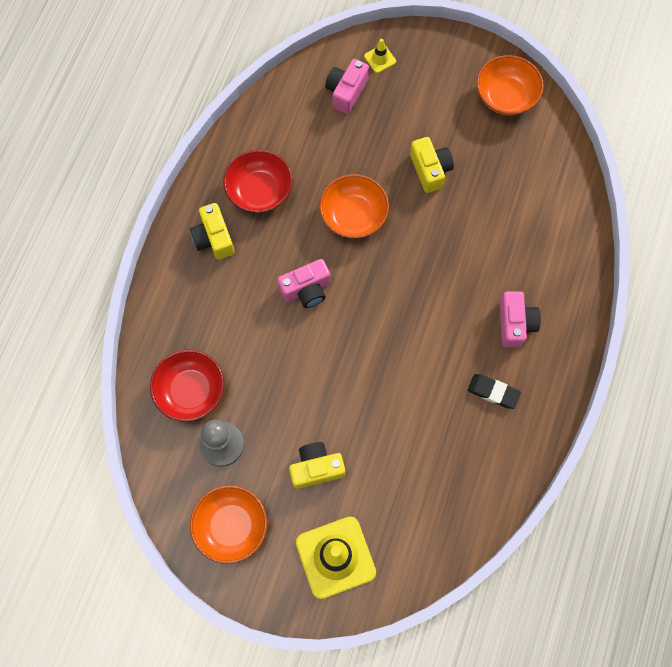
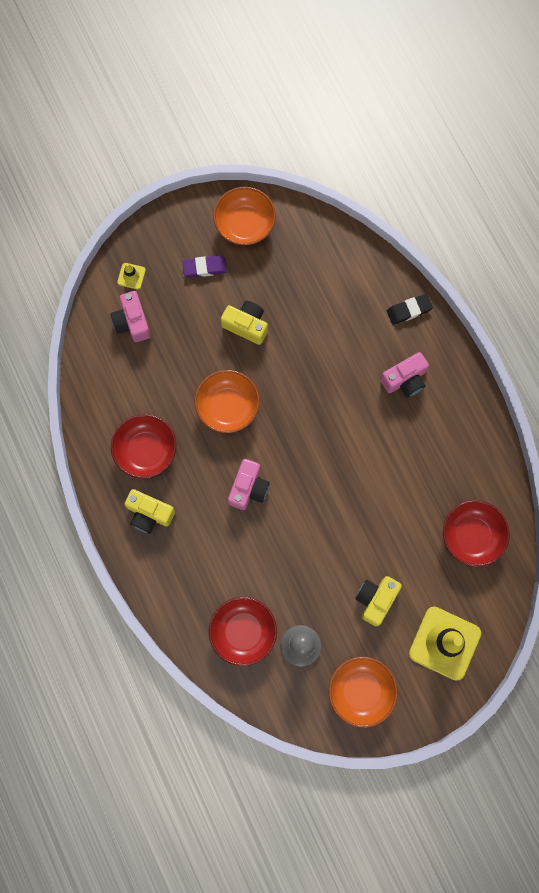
camera: 45 degrees left, 5 degrees up
(441, 100) = (204, 268): none -> purple eraser
(445, 495) = (471, 536): none -> red bowl
(493, 392) = (435, 439): black eraser -> black eraser (409, 310)
(515, 324) = (405, 380): pink camera -> pink camera turned 105 degrees clockwise

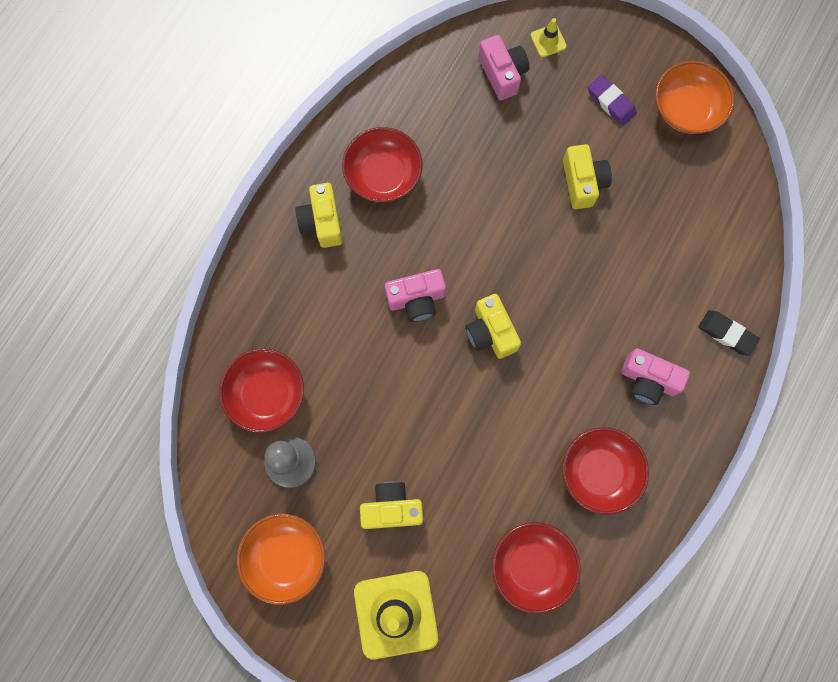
camera: 55 degrees right, 0 degrees up
(132, 322) = (502, 74): pink camera -> pink camera turned 120 degrees clockwise
(227, 406) = (485, 222): orange bowl -> none
(304, 456) = (491, 332): none -> yellow camera
(441, 452) = (599, 472): none -> red bowl

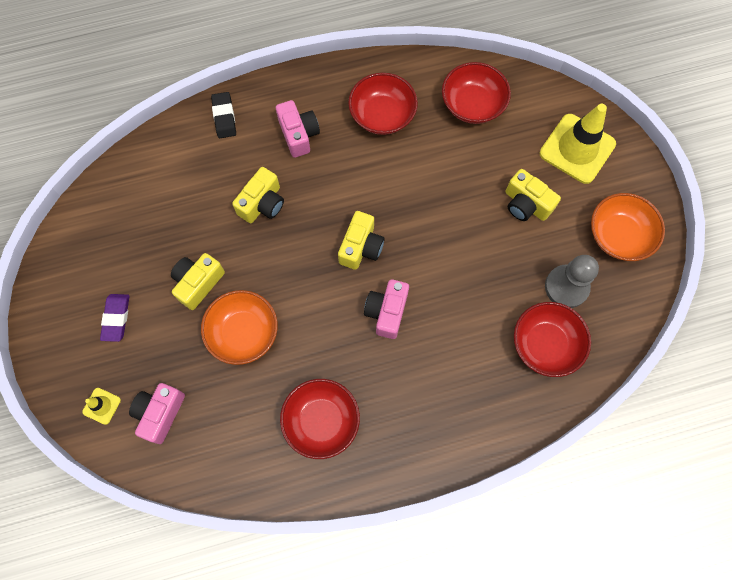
camera: 135 degrees left, 5 degrees down
(322, 222) = (398, 428): yellow camera -> yellow camera (262, 204)
(416, 299) = (386, 312): pink camera -> pink camera turned 105 degrees counterclockwise
(686, 109) = (77, 265): orange bowl -> orange bowl (243, 333)

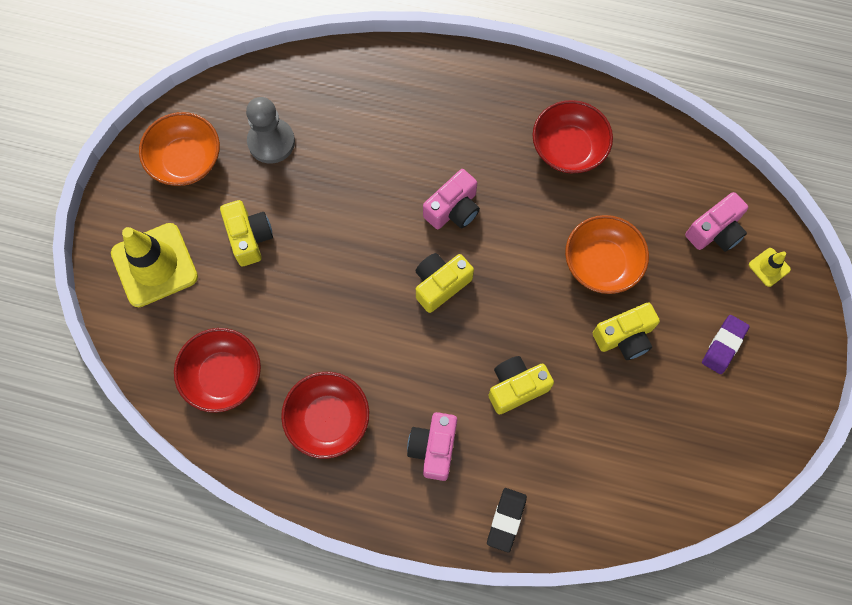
camera: 150 degrees left, 0 degrees up
(545, 344) = (327, 105): red bowl -> none

